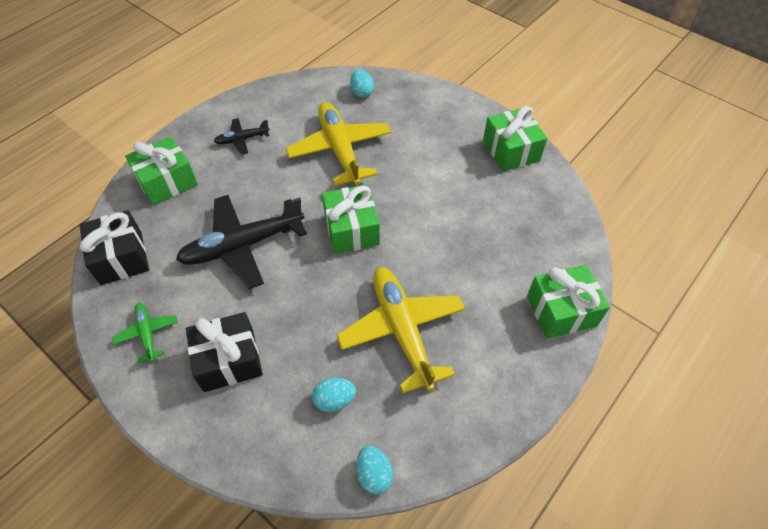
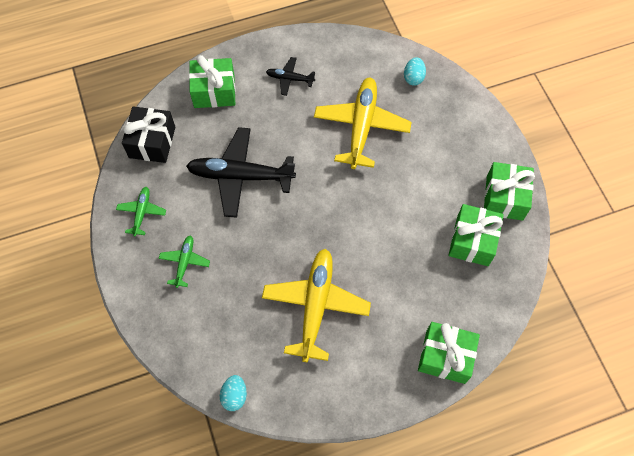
camera: 30 degrees right, 10 degrees up
(229, 360) = (185, 262): black gift -> green plane
(334, 400) = (238, 330): turquoise egg -> none
(351, 229) = (328, 204): green gift -> green gift (472, 241)

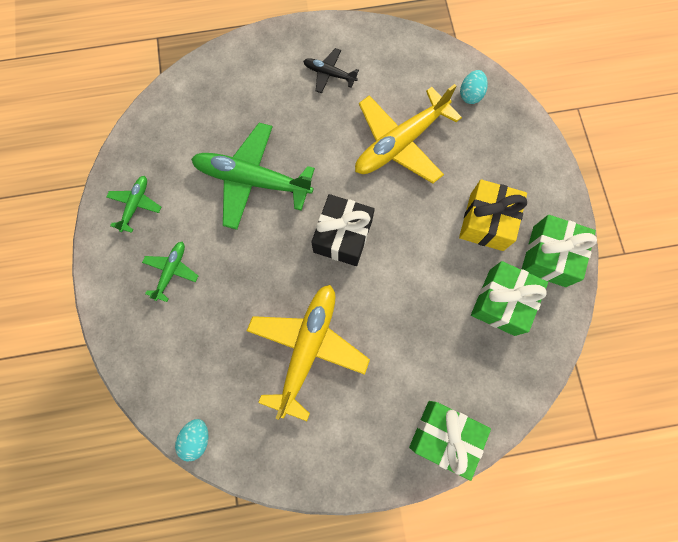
camera: 10 degrees right, 10 degrees up
(152, 142) = (162, 124): black gift -> black gift (343, 236)
(214, 91) = (242, 75): green gift -> none
(240, 176) = (252, 180): black plane -> green plane
(361, 126) = (400, 143): yellow plane -> yellow plane turned 150 degrees counterclockwise
(447, 178) = (486, 222): none -> yellow gift

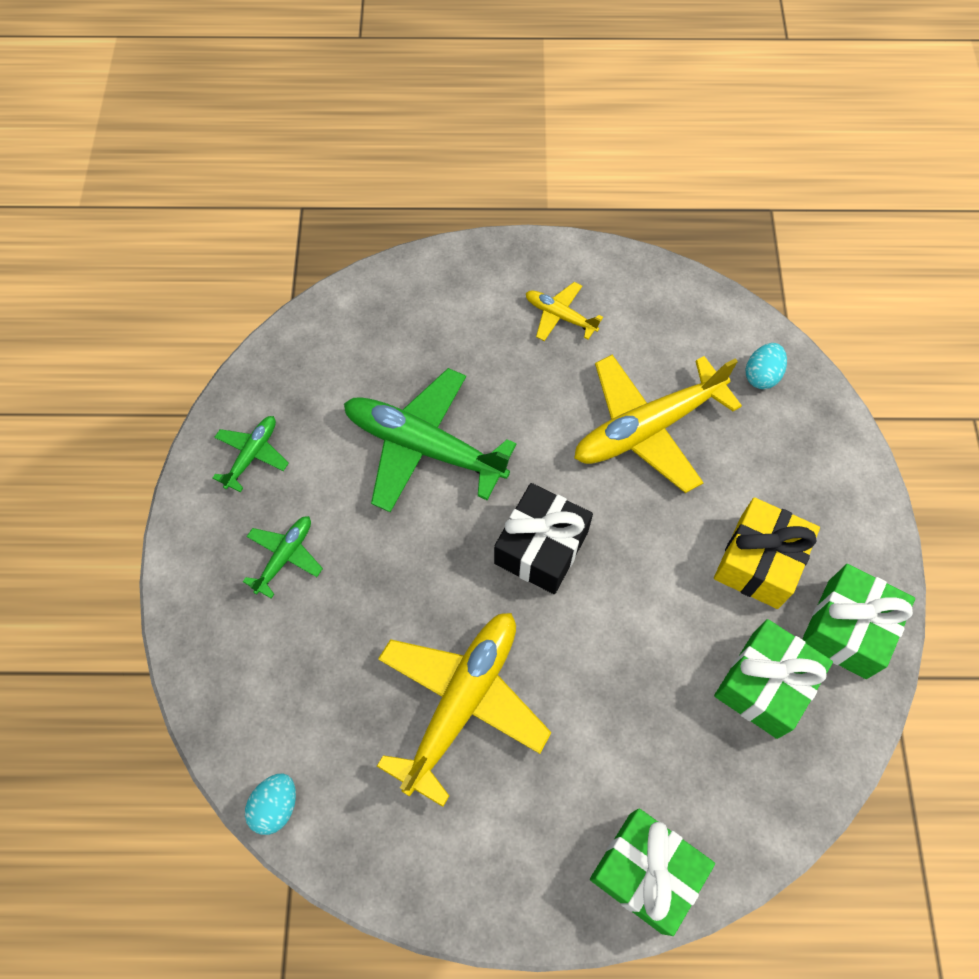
camera: 10 degrees right, 10 degrees down
(329, 74) = (560, 316): black plane -> yellow plane

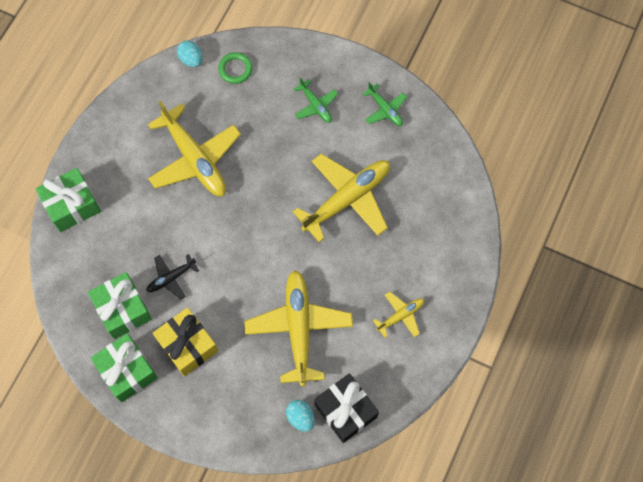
camera: 115 degrees right, 5 degrees up
(266, 716) = (235, 69): none -> green ring
(423, 446) = (347, 199): green plane -> yellow plane
(541, 548) = (255, 234): black gift -> black gift (345, 411)
(675, 637) = (171, 278): none -> black plane

